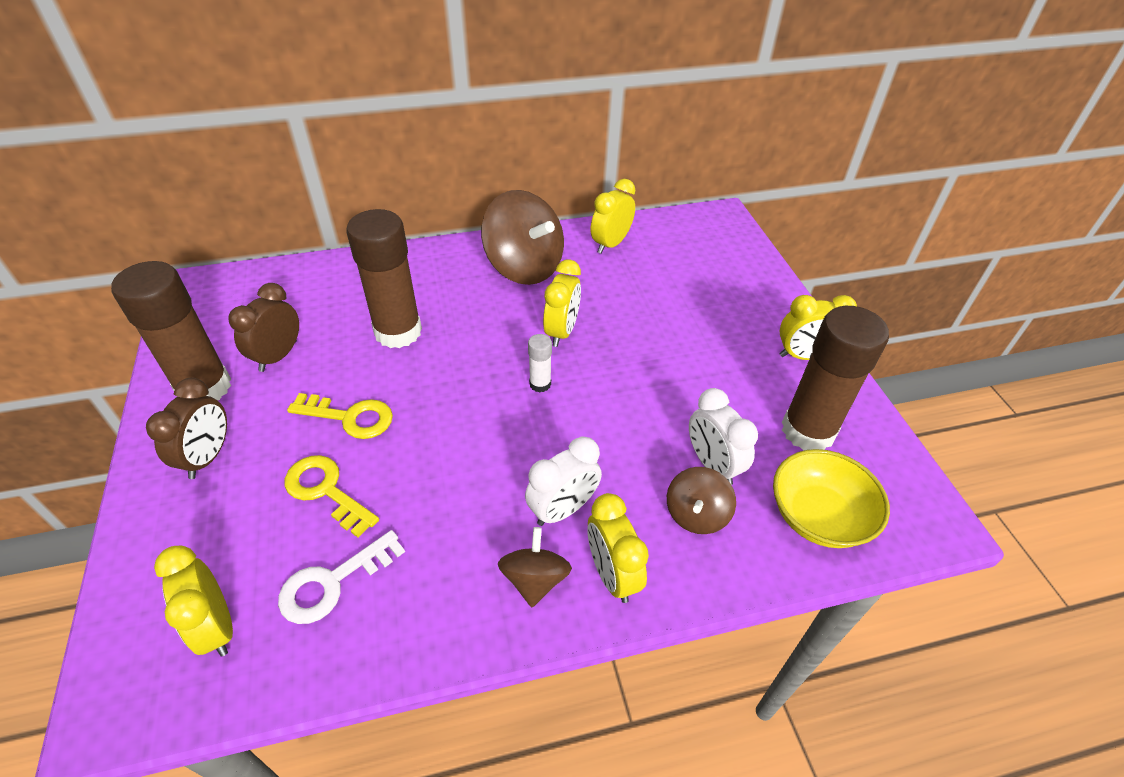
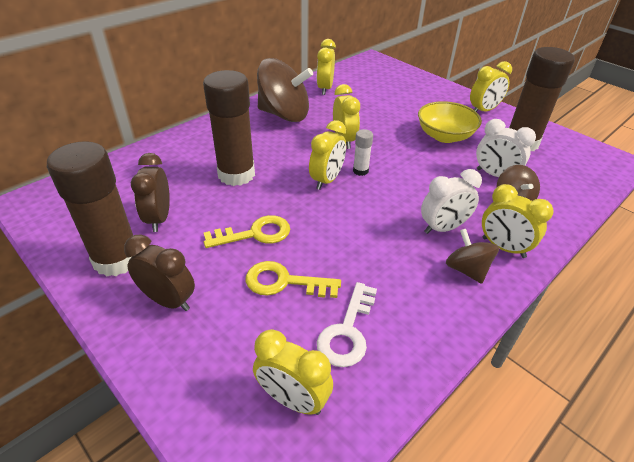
camera: 30 degrees left, 5 degrees down
(208, 457) = (168, 300): brown clock -> brown clock turned 45 degrees counterclockwise
(488, 380) = (327, 180): none -> yellow clock
(563, 509) = (443, 228): white clock -> white clock turned 45 degrees clockwise
(818, 516) = (566, 178): yellow bowl -> yellow bowl (444, 136)

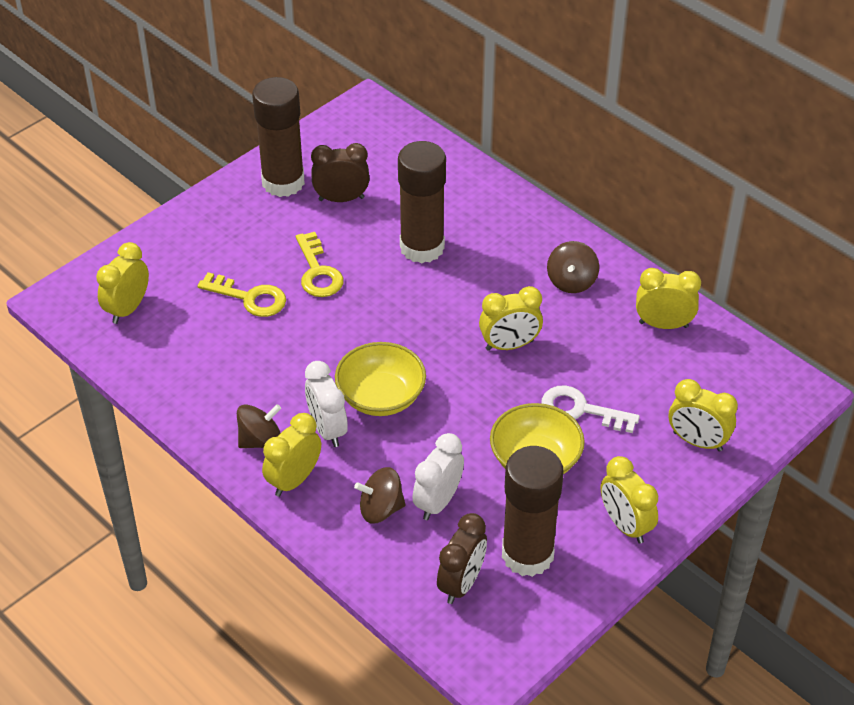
camera: 90 degrees right, 5 degrees up
(168, 300) = (231, 224): brown clock -> brown clock (461, 583)
(284, 114) = (571, 281): brown spinning top -> brown spinning top, size x0.53
(284, 282) = (249, 298): yellow key -> yellow key turned 105 degrees clockwise
(327, 180) = (415, 327): yellow clock -> yellow clock (697, 441)
(347, 331) = (189, 342): white key -> white key (581, 410)
(360, 171) = (437, 360): white glue stick -> none
(402, 199) = (381, 397): none -> yellow bowl

